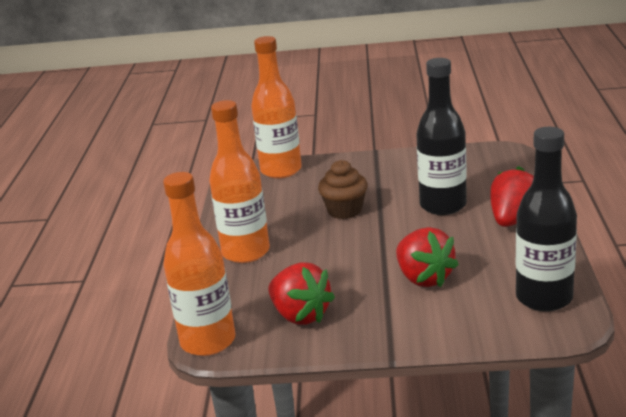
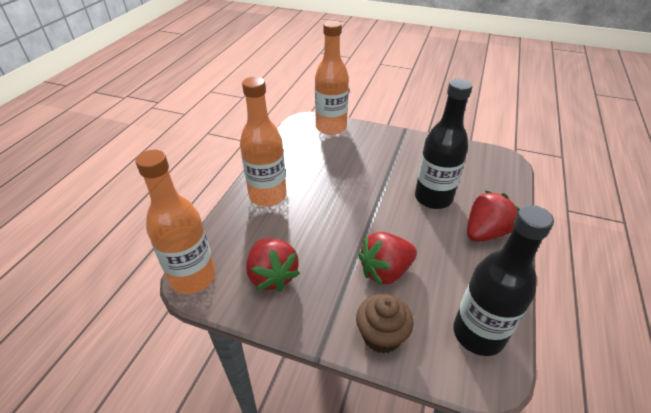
camera: 15 degrees right, 15 degrees up
(345, 210) = (357, 179): brown cupcake -> brown cupcake (381, 336)
(424, 278) = (385, 271): red strawberry -> red strawberry turned 75 degrees clockwise

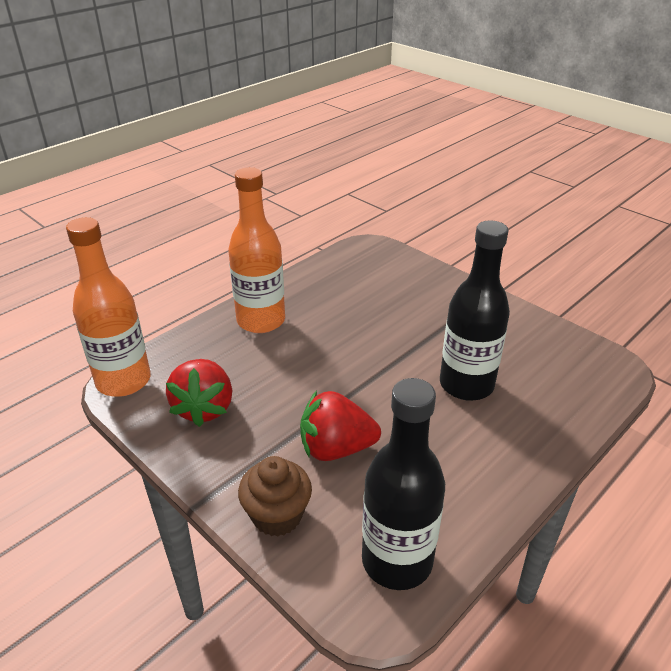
camera: 25 degrees right, 5 degrees down
(331, 127) = (396, 262): orange bottle -> none
(485, 232) = (505, 449): red strawberry -> none

